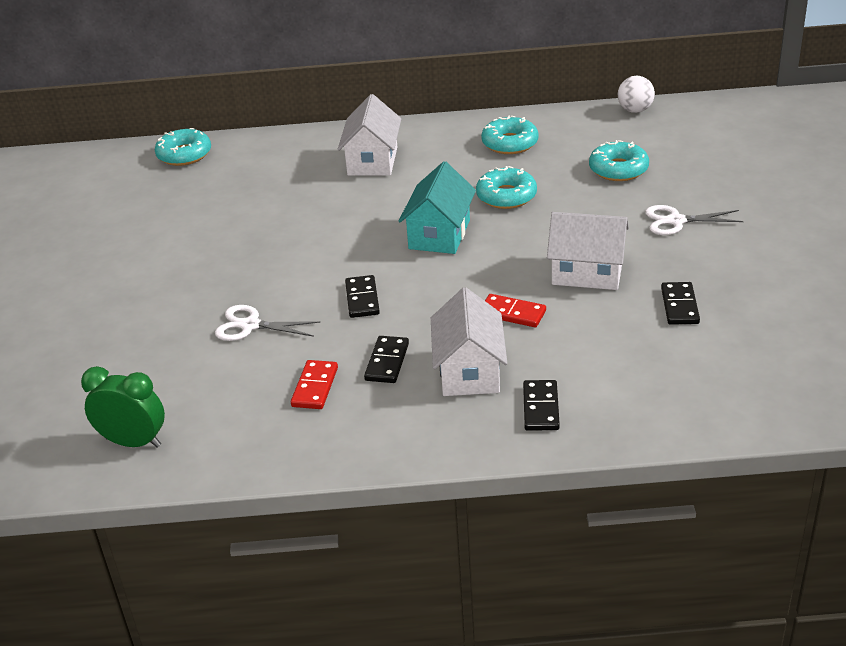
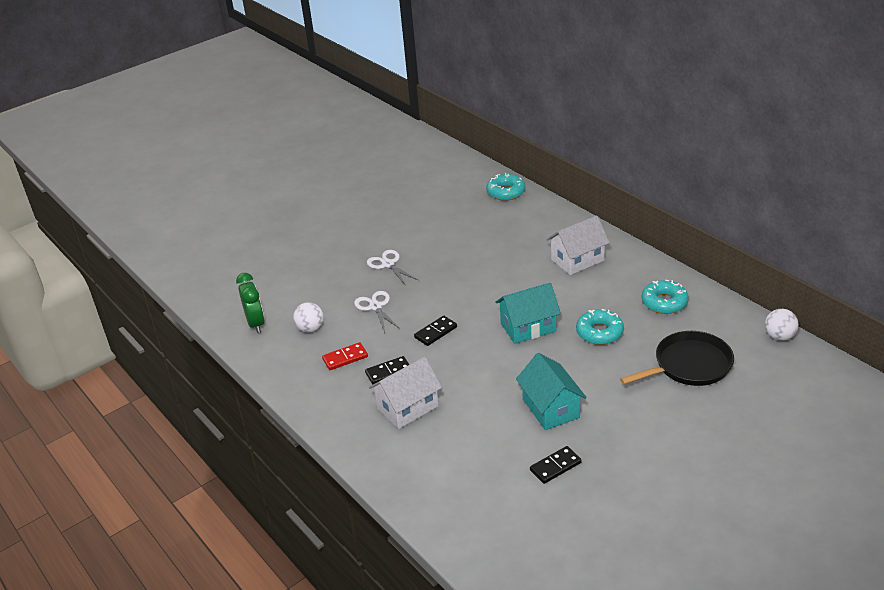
camera: 55 degrees right, 0 degrees up
(216, 395) = (310, 328): none -> white ball
(512, 313) = (477, 397): red domino -> none
(541, 408) = (399, 452): black domino -> none
(587, 273) = (551, 408): white house -> turquoise house
(618, 169) = (689, 365): turquoise donut -> black pan
(676, 221) = (654, 421): white scissors -> white scissors (388, 264)

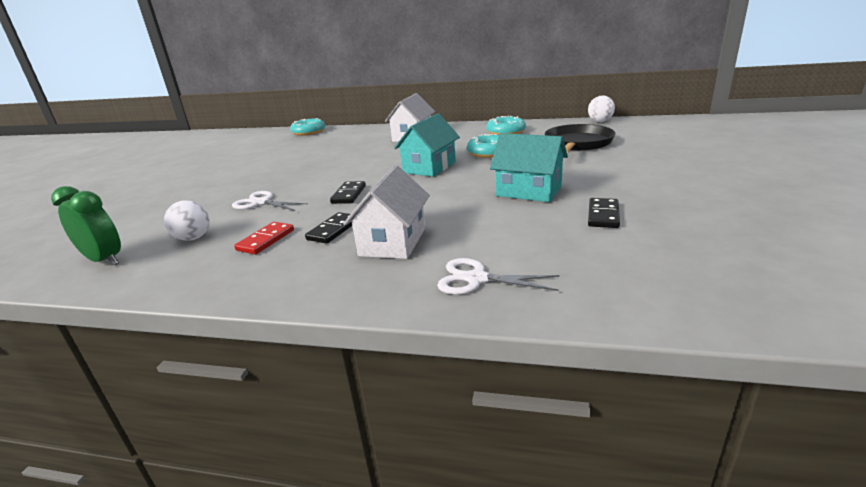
camera: 40 degrees left, 10 degrees down
(388, 264) = (244, 181): white scissors -> white scissors (476, 279)

